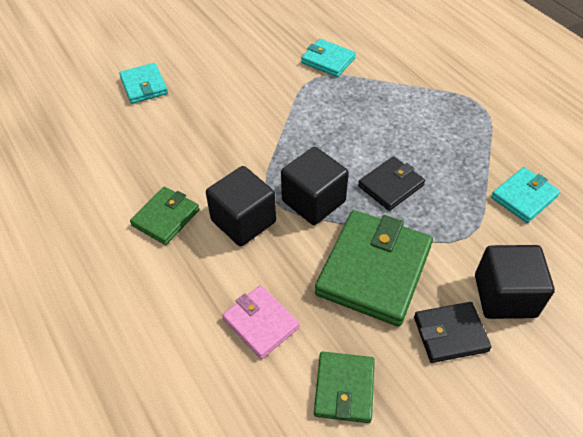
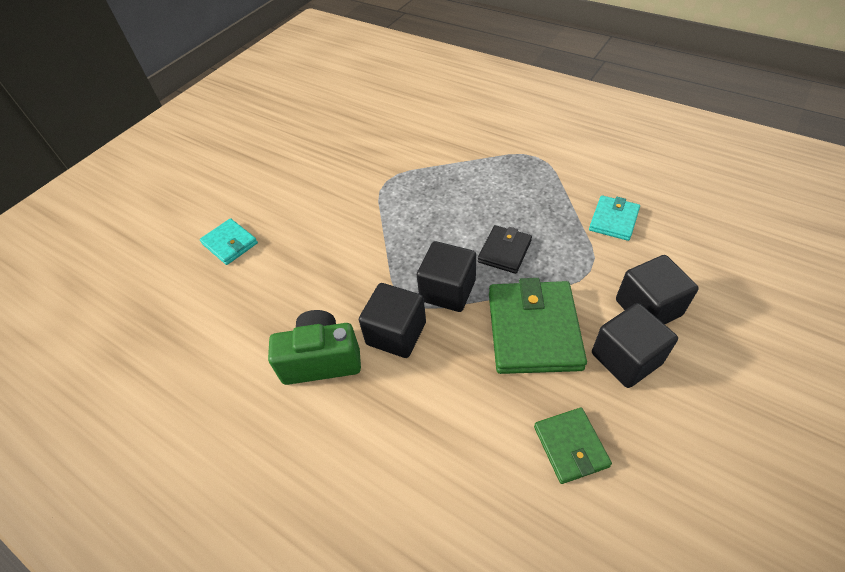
camera: 20 degrees left, 0 degrees up
(166, 217) = (321, 360): green wallet -> green camera
(261, 323) = (465, 420): pink wallet -> none
(328, 60) = (389, 162): turquoise wallet -> none
(450, 334) = (626, 358): black wallet -> black cube

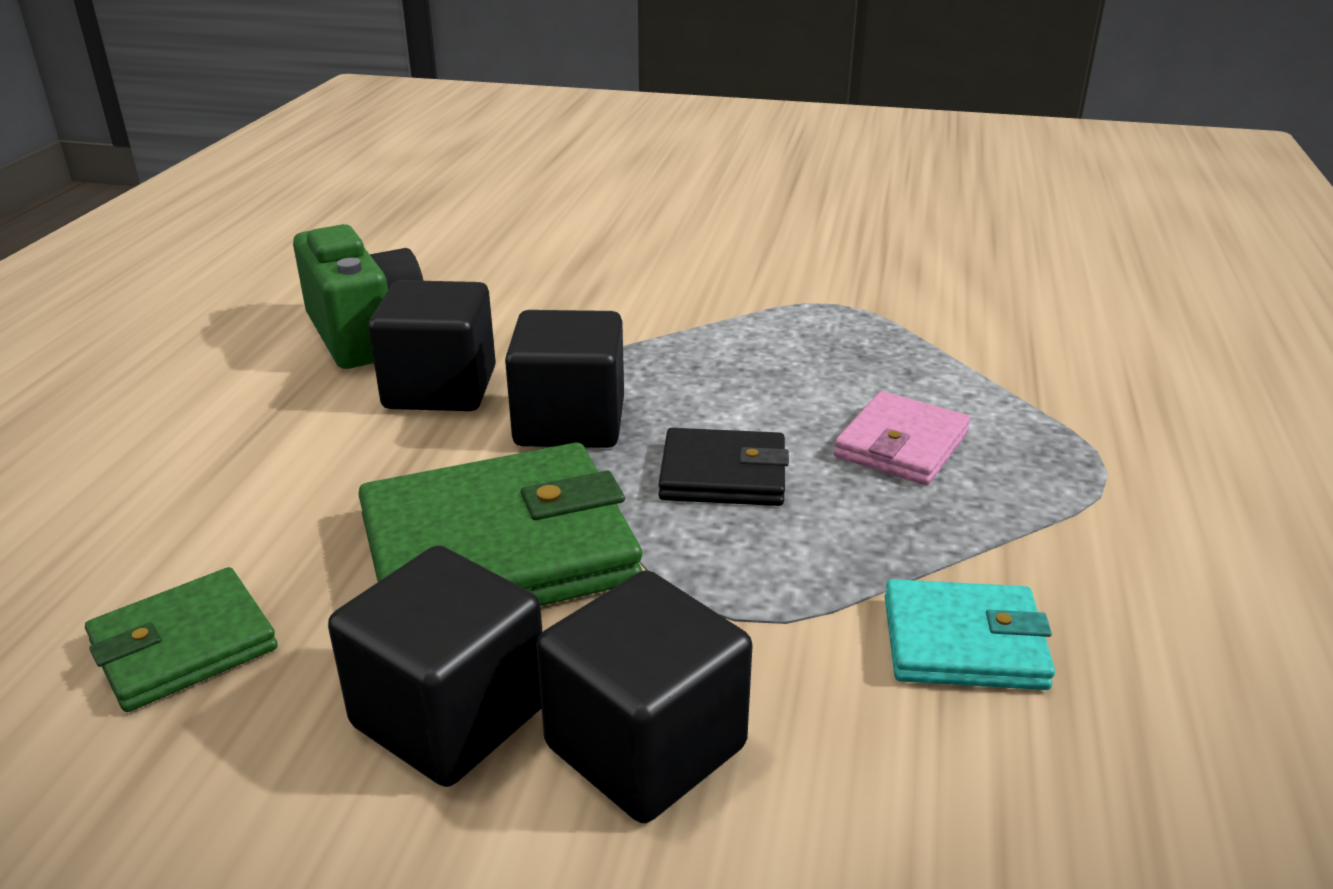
camera: 65 degrees right, 20 degrees down
(230, 244) = (583, 215): turquoise wallet -> none
(502, 198) = (901, 445): none -> pink wallet

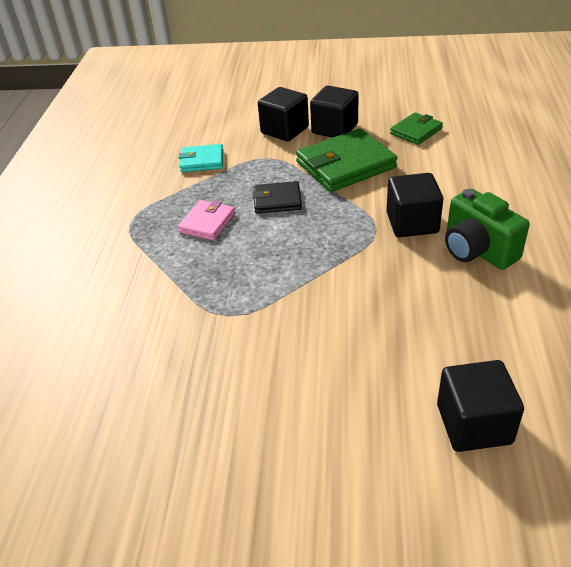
camera: 175 degrees right, 10 degrees up
(570, 423) = (345, 214): black cube -> black cube (474, 424)

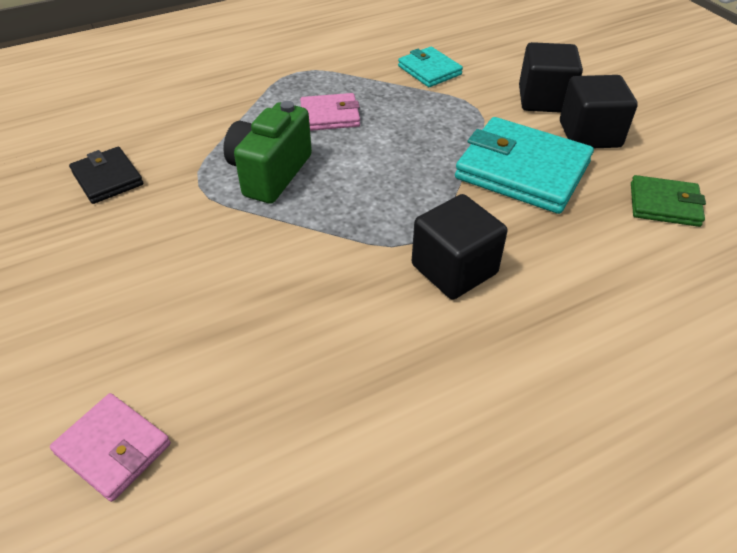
camera: 55 degrees right, 5 degrees up
(277, 200) = (406, 145): black wallet -> black wallet (107, 178)
(345, 165) = (522, 170): green wallet -> turquoise wallet
(474, 424) = (113, 448): black cube -> pink wallet
(477, 250) = (445, 353): green camera -> green camera (270, 173)

